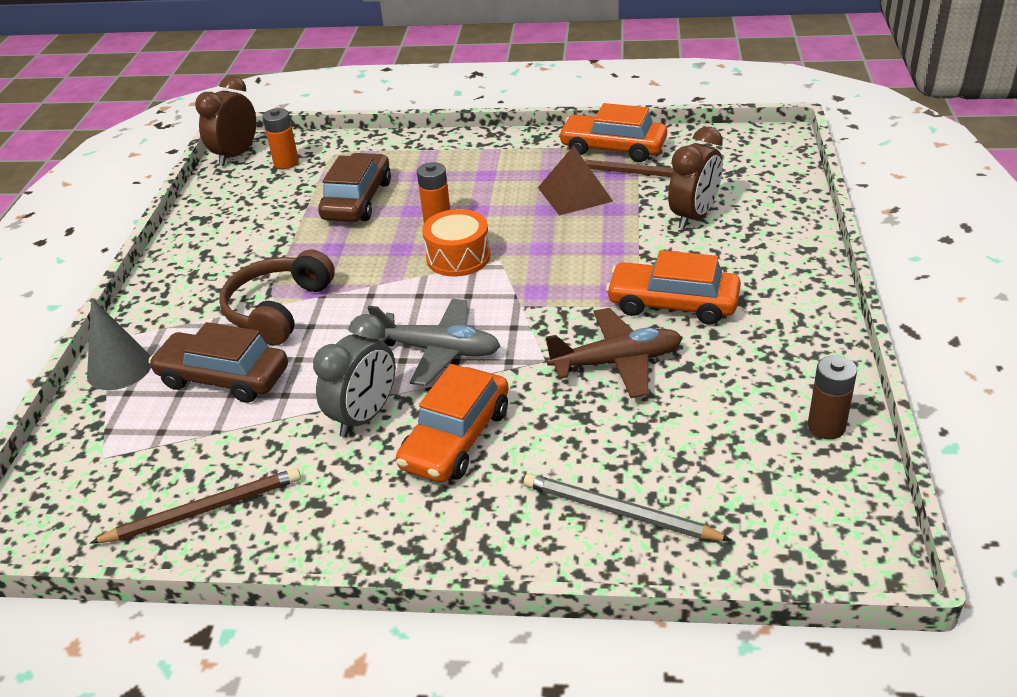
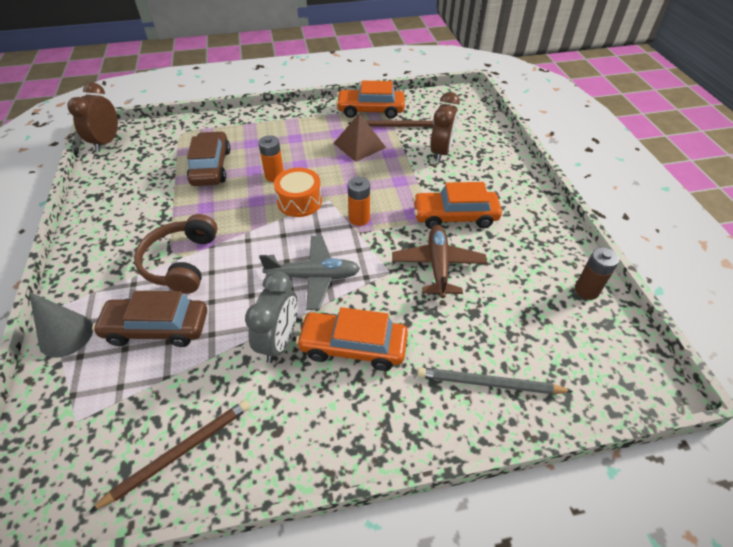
camera: 20 degrees left, 10 degrees up
(286, 163) = (147, 144): orange battery -> orange battery (359, 219)
(456, 438) = (353, 346): orange car -> orange car turned 90 degrees clockwise
(616, 362) = (438, 265): brown plane -> brown plane turned 60 degrees counterclockwise

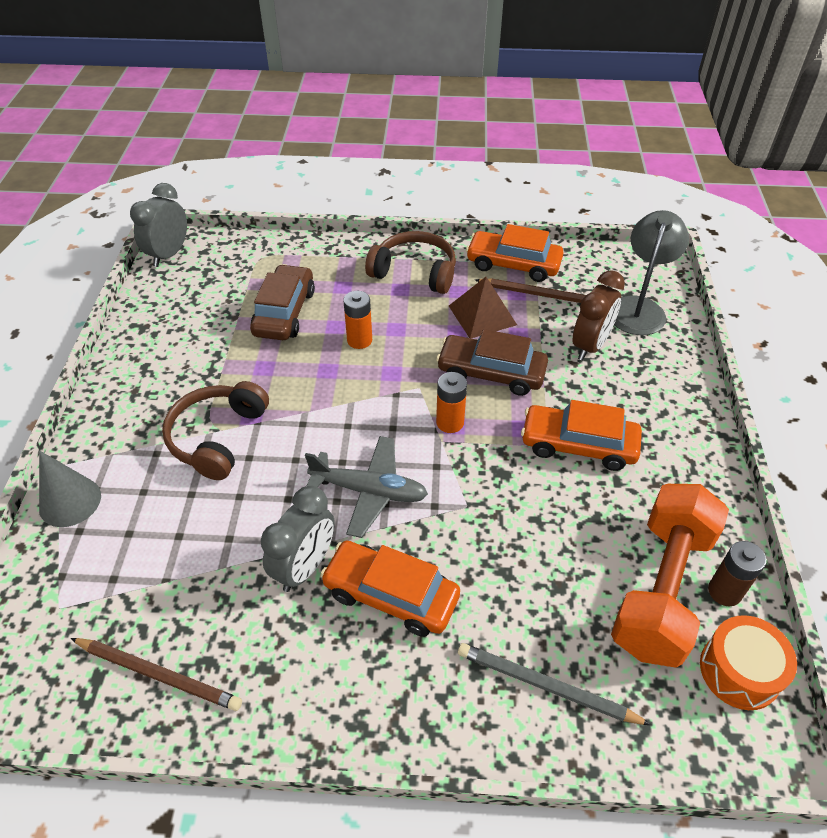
camera: 15 degrees right, 0 degrees up
(106, 142) = (169, 254): brown clock -> grey clock
(157, 328) = (170, 516): brown car -> brown car (491, 373)
(180, 452) = (159, 674): brown pencil -> brown pencil turned 45 degrees clockwise
(299, 201) = (381, 383): orange drum -> orange drum (739, 671)
(302, 125) = (414, 272): none -> brown headphones
(438, 265) = (532, 510): brown plane -> none
(465, 124) = (639, 308): none -> grey lamp
(545, 298) = (661, 589): none -> orange dumbbell

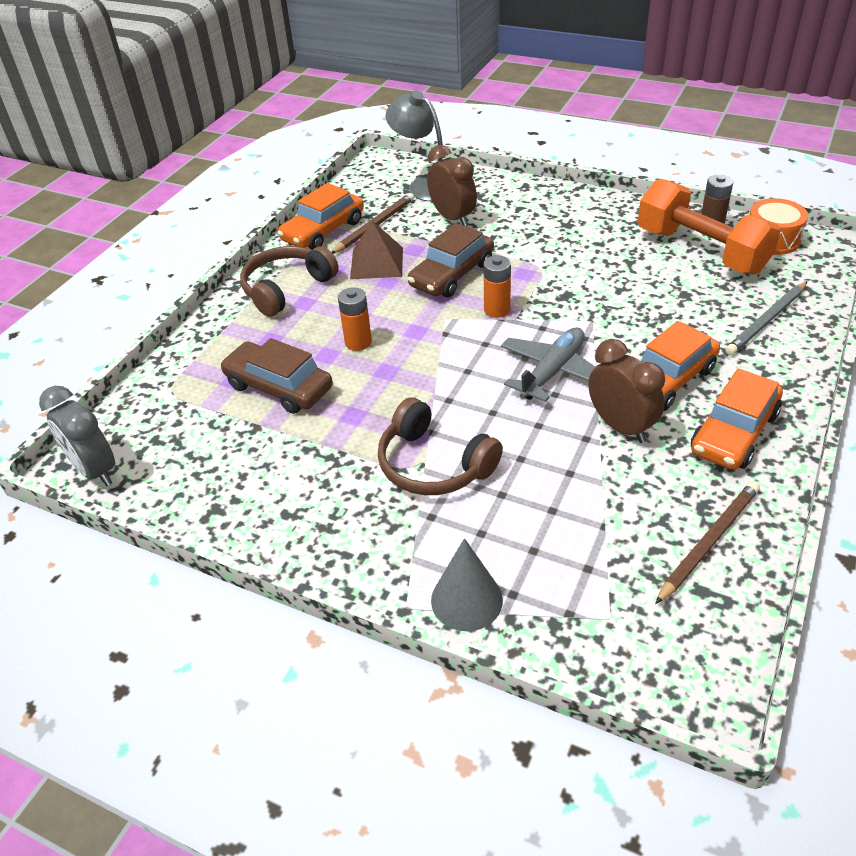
camera: 65 degrees left, 5 degrees down
(305, 567) = (621, 426): grey clock -> brown clock
(578, 445) = (555, 251): orange car -> orange car (733, 432)

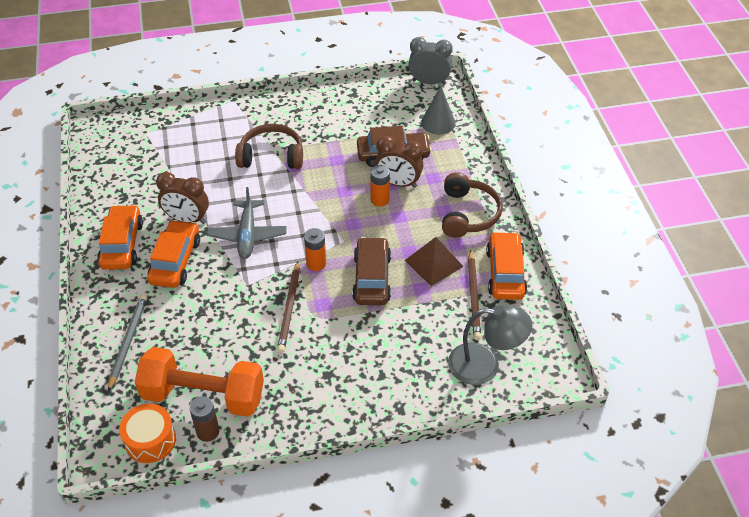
camera: 140 degrees right, 5 degrees up
(452, 218) = (424, 335): brown clock -> brown clock (398, 183)
(466, 600) = (210, 113): grey cone -> grey cone (438, 122)
(708, 542) = (115, 181): brown pencil -> brown pencil (289, 309)

